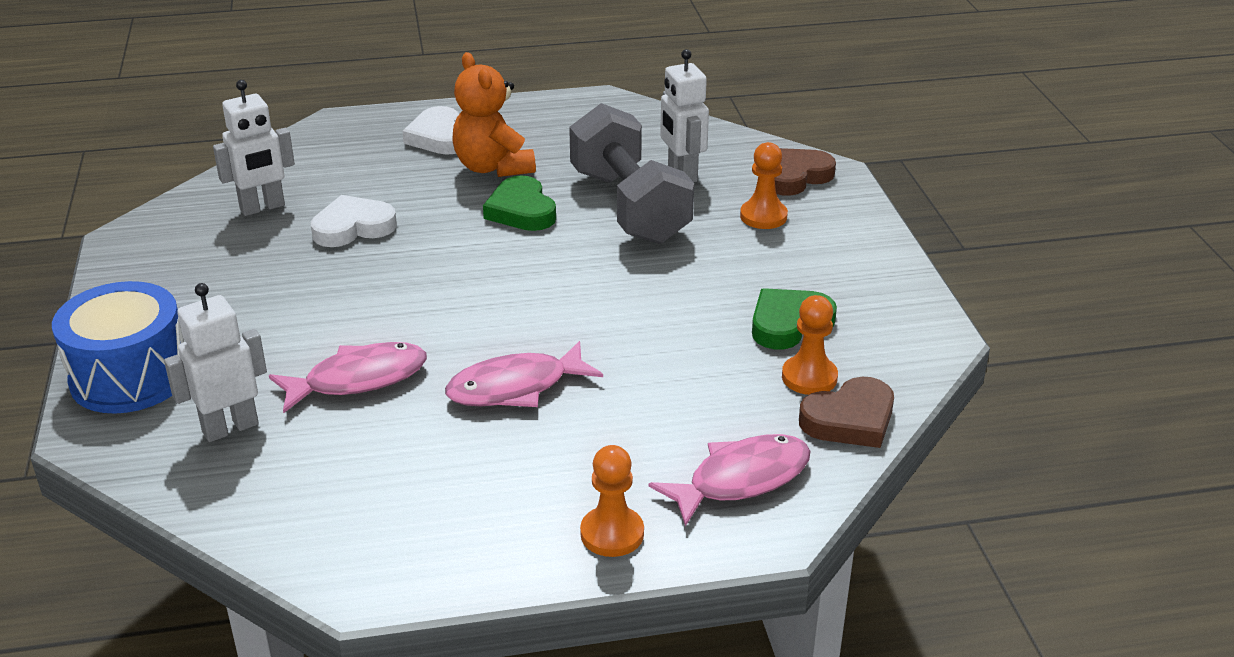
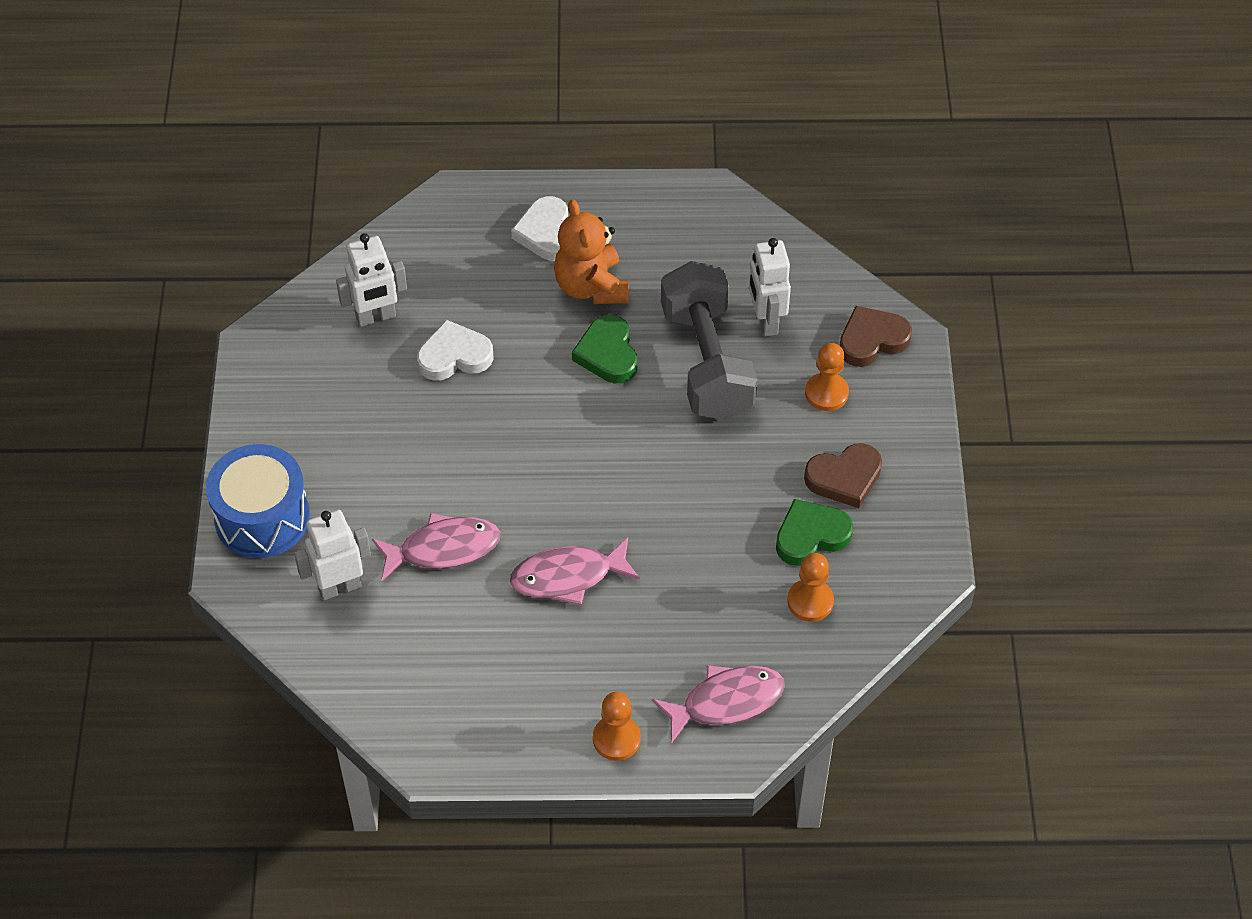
camera: 10 degrees right, 20 degrees up
(850, 419) = (829, 653): brown heart -> brown heart (844, 478)

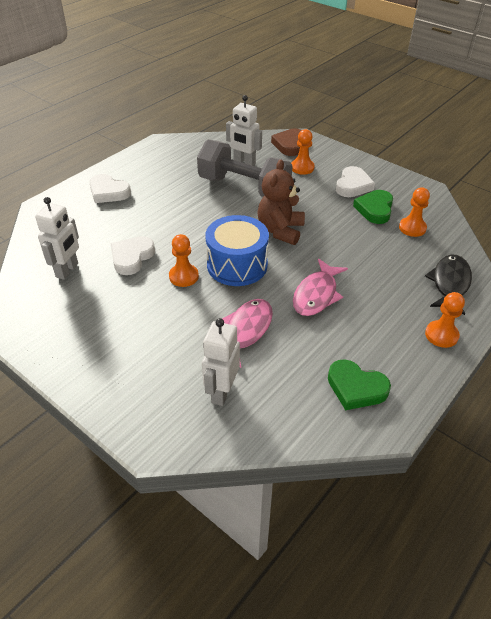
camera: 50 degrees left, 10 degrees down
(262, 518) = (129, 398): blue drum -> blue drum (237, 265)
(472, 429) = (183, 276): none -> orange pawn
(591, 287) = (157, 196): orange teddy bear -> none
(607, 354) = (200, 211): green heart -> green heart (356, 388)
(654, 463) = (280, 230): none -> brown teddy bear
(726, 702) = (449, 283): pink fish -> black fish
(844, 478) = (353, 185): brown heart -> white heart

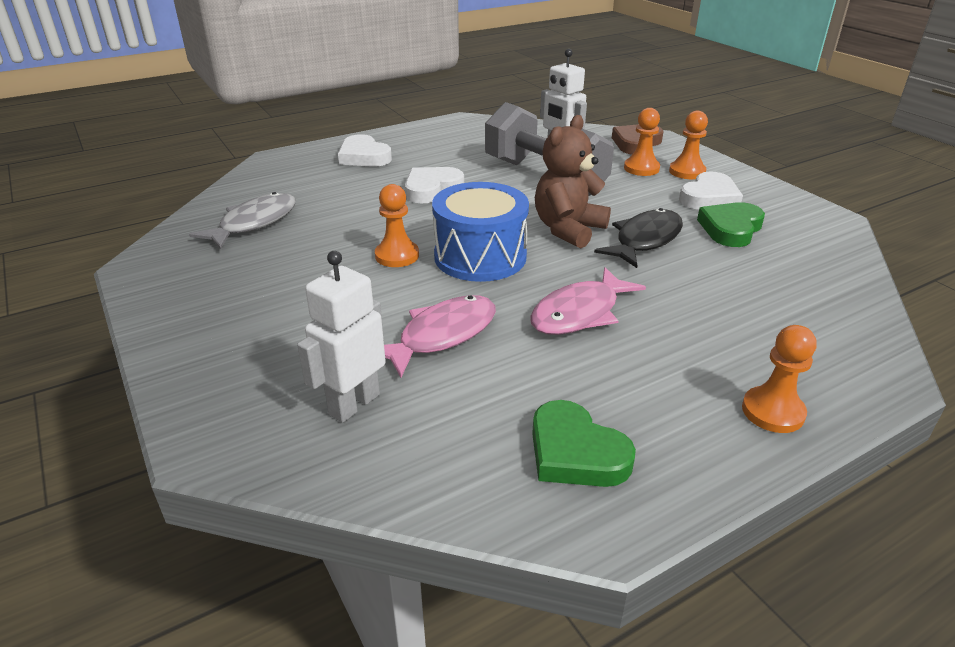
camera: 20 degrees right, 10 degrees down
(67, 270) = (254, 223): white robot -> grey fish
(132, 257) = (343, 224): white heart -> white heart (432, 189)
(412, 228) = (784, 260): orange pawn -> orange pawn (687, 172)
(449, 283) = (820, 342): black fish -> black fish (644, 240)

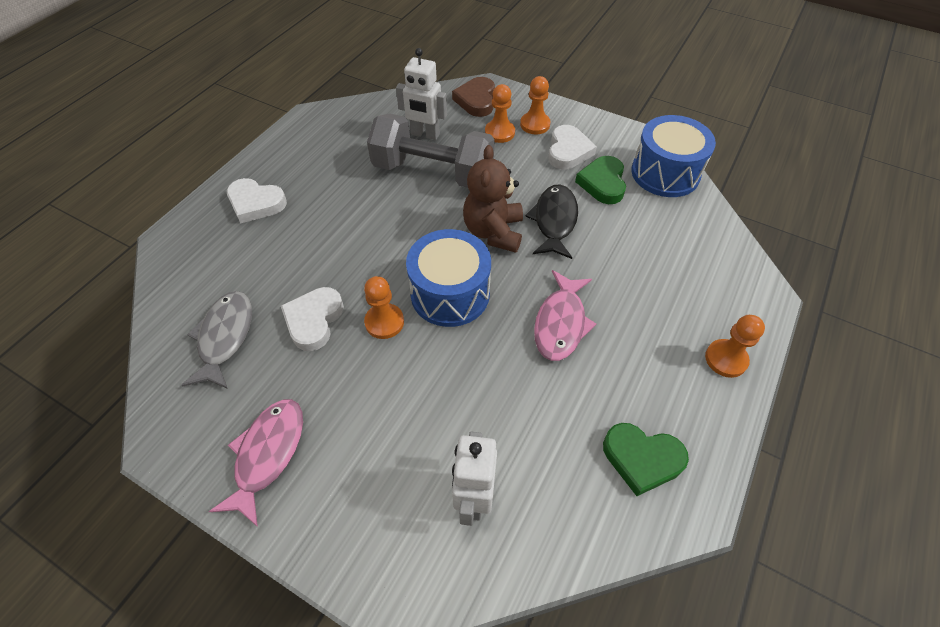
camera: 30 degrees left, 20 degrees up
(432, 189) = (351, 225): white heart -> white heart (314, 320)
(442, 335) = (483, 395): pink fish -> pink fish (267, 454)
(821, 241) = (665, 173): none -> blue drum

